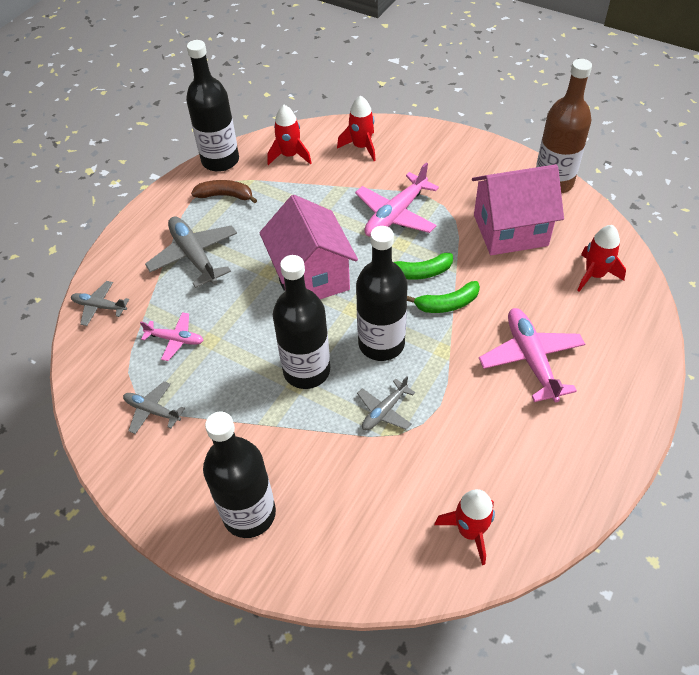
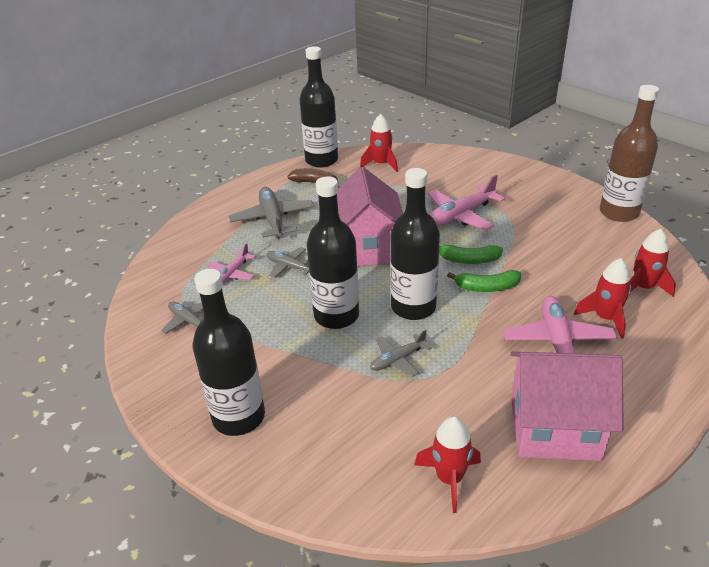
camera: 15 degrees right, 15 degrees down
(99, 306) = (180, 241): grey plane -> grey plane (289, 266)
(175, 339) = (232, 274): pink plane -> pink plane turned 90 degrees clockwise
(361, 147) = (445, 166): red rocket -> red rocket (605, 318)
(510, 230) = (566, 241): pink house -> pink house (554, 428)

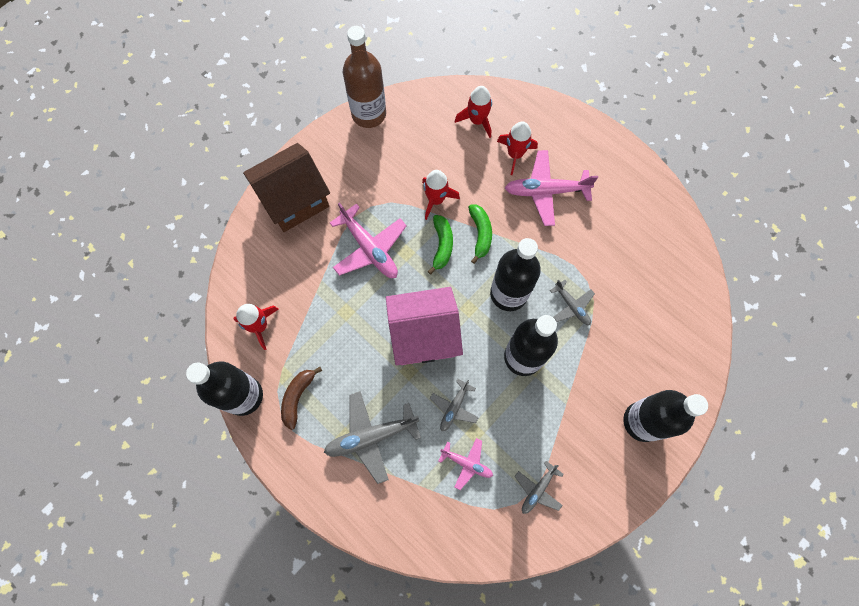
camera: 95 degrees left, 35 degrees up
(449, 478) = (676, 273): red rocket -> red rocket (436, 199)
(505, 175) = (294, 200): none -> brown house
(554, 428) = (627, 206): pink house -> none

